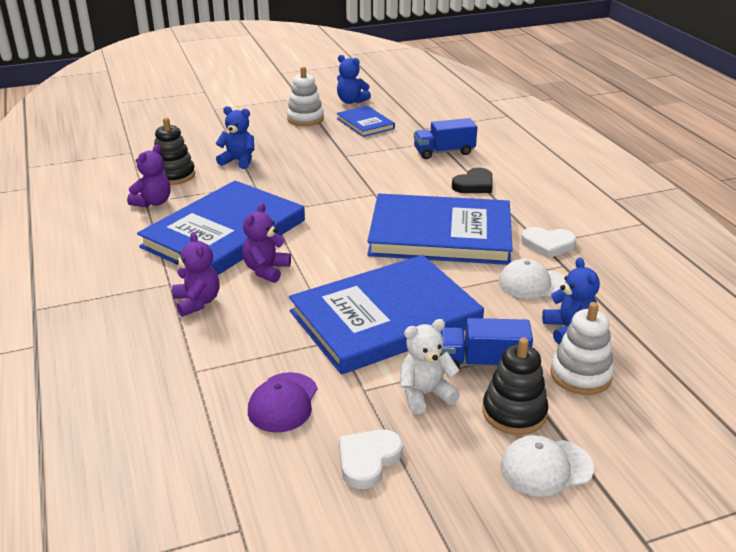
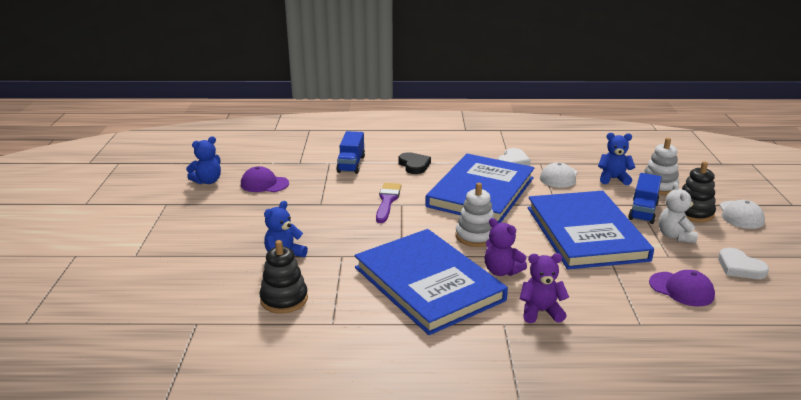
camera: 70 degrees left, 5 degrees down
(153, 202) = (337, 318): purple teddy bear -> none
(305, 119) = (222, 209): white stacking toy -> white stacking toy (475, 236)
(365, 123) = (264, 184): blue book -> purple cap
(375, 185) = (387, 201): none -> purple brush

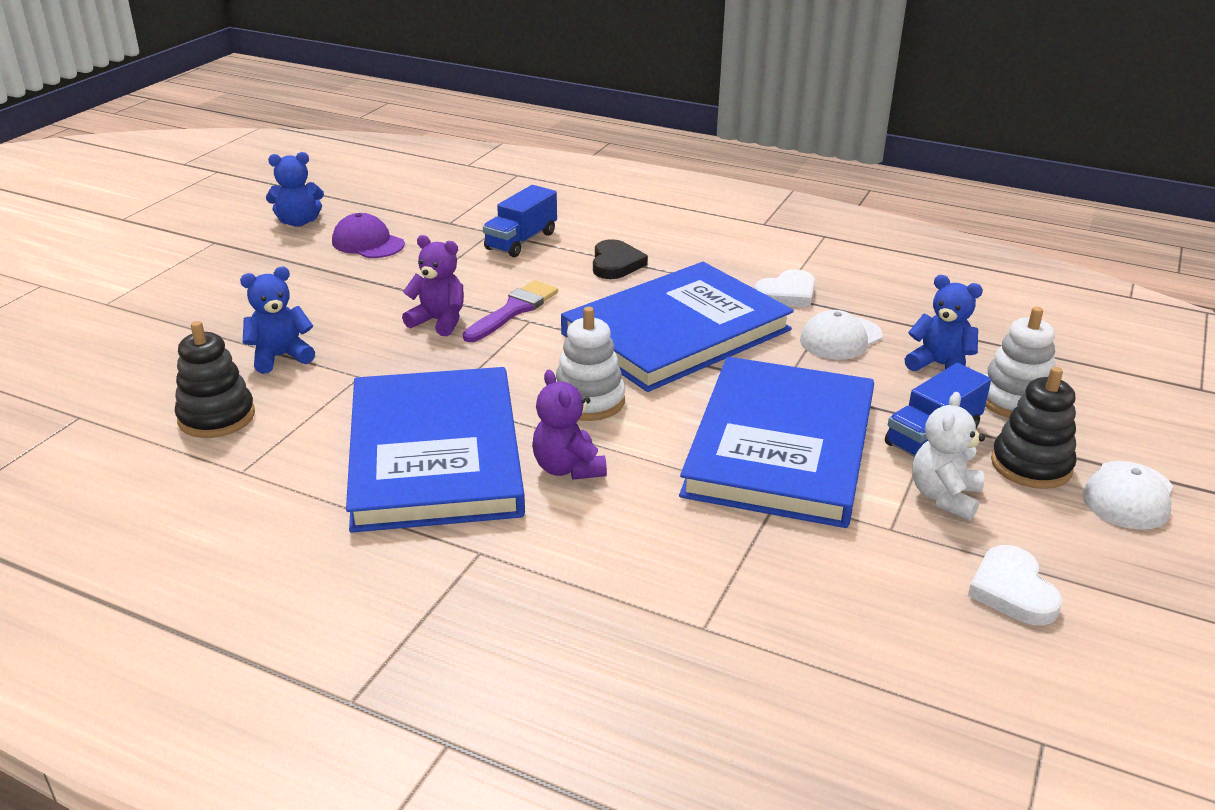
camera: 25 degrees right, 5 degrees up
(540, 311) = (558, 552): purple teddy bear -> purple teddy bear (439, 321)
(681, 289) = (848, 594): purple cap -> none

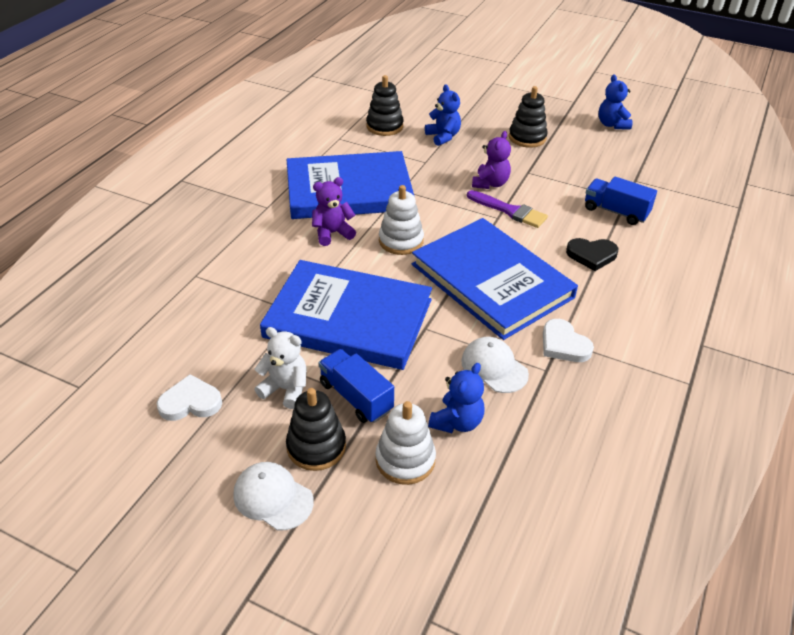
camera: 90 degrees right, 10 degrees up
(312, 285) = (527, 138): none -> black stacking toy
(368, 243) = (590, 151): purple cap -> none

